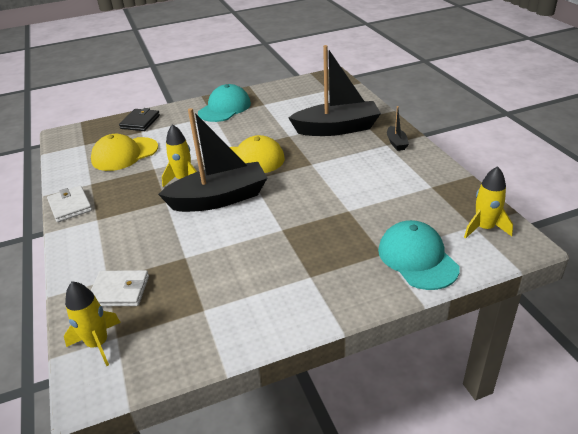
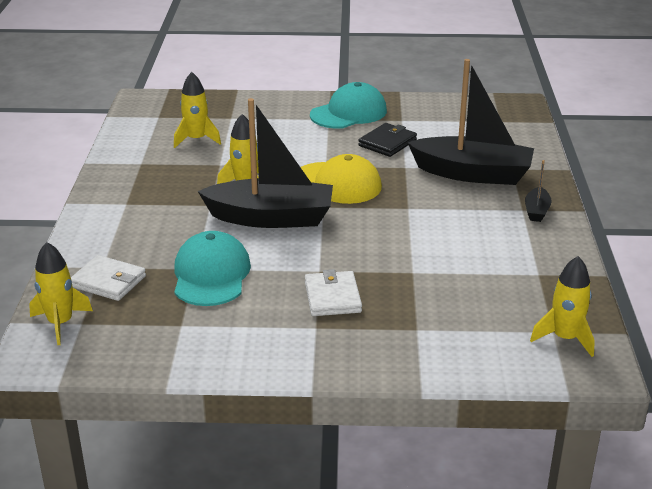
camera: 20 degrees right, 5 degrees down
(70, 206) = (106, 182): white wallet -> white wallet (332, 297)
(124, 154) = (196, 140): yellow cap -> yellow rocket
(140, 122) = (237, 106): black wallet -> black wallet (387, 143)
(417, 258) = (453, 345): turquoise cap -> turquoise cap (211, 275)

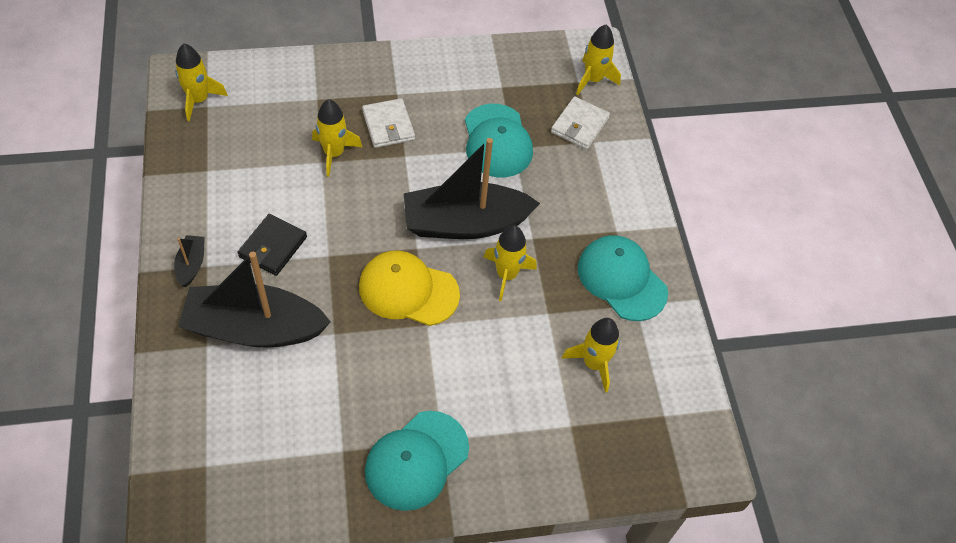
camera: 165 degrees right, 25 degrees up
(108, 281) = (579, 125): white wallet -> white wallet turned 75 degrees counterclockwise
(143, 176) = (621, 279): none -> turquoise cap
(387, 143) = (358, 386): black wallet -> black wallet (273, 247)
(398, 277) = (334, 153): none -> yellow rocket

